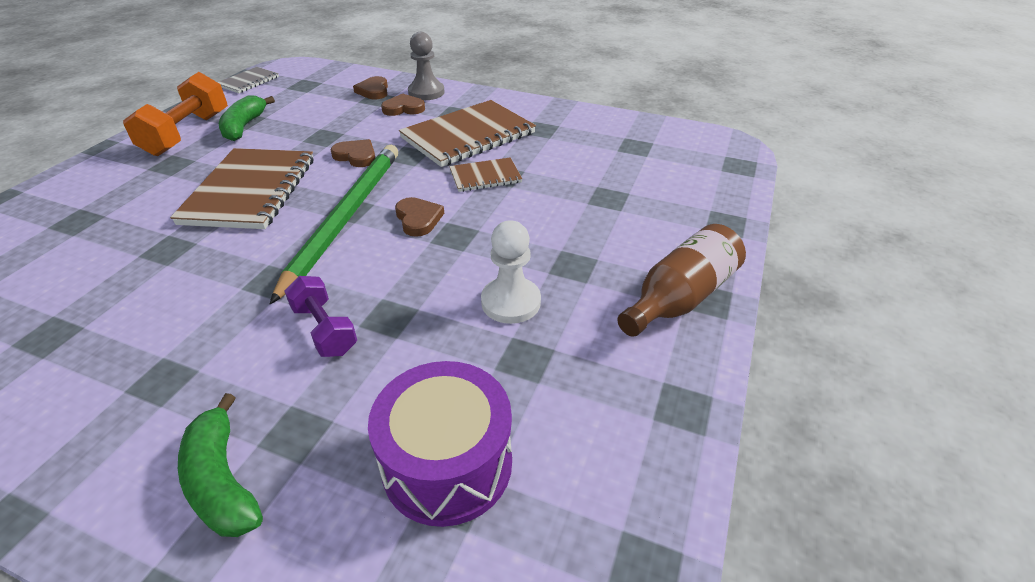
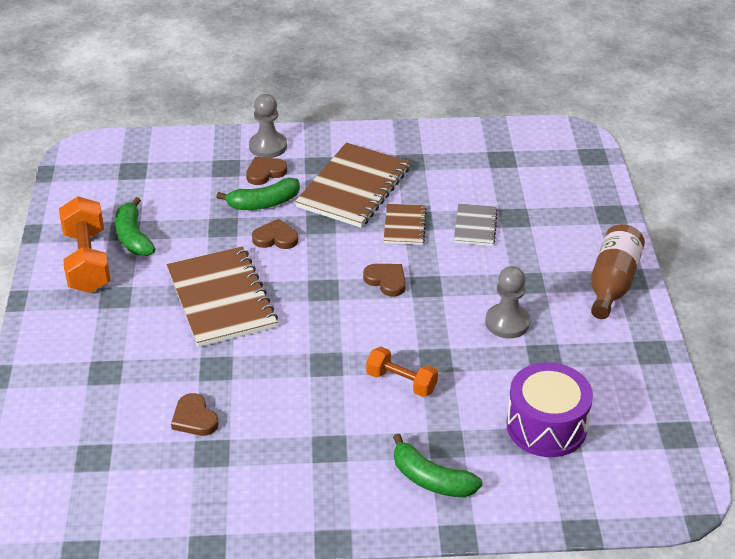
camera: 25 degrees left, 0 degrees up
(248, 81) = (68, 182): grey notebook -> grey notebook (475, 226)
(325, 329) = (401, 382): purple dumbbell -> orange dumbbell
(345, 217) = (328, 297): green pencil -> none
(373, 91) = (213, 159): brown heart -> brown heart (194, 418)
(376, 129) = (263, 203): none -> green banana
(485, 176) = (404, 226): brown notebook -> brown notebook turned 45 degrees counterclockwise
(511, 302) = (507, 322): white pawn -> grey pawn

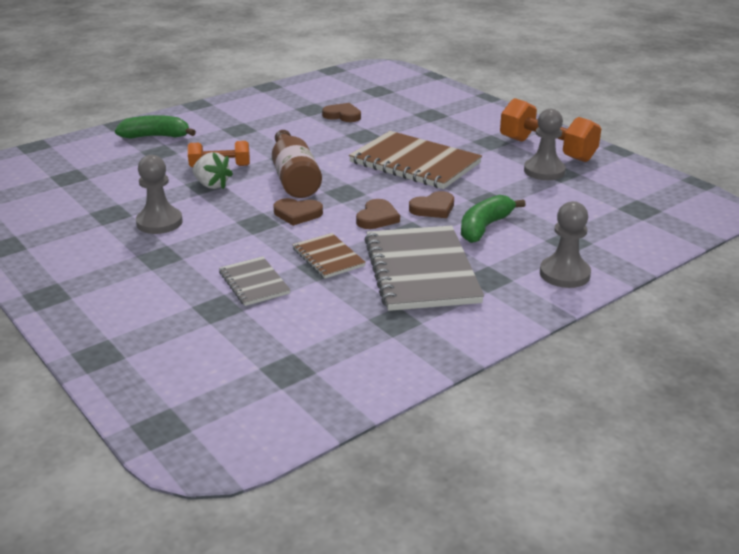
camera: 145 degrees right, 10 degrees down
(133, 237) = (544, 171): green banana -> grey pawn
(265, 172) = (525, 250): brown heart -> brown heart (377, 218)
(353, 187) = (421, 271): brown notebook -> grey notebook
(429, 354) = (212, 185): none -> white strawberry
(546, 426) = (85, 179): purple drum -> none
(612, 283) = (66, 284): brown bottle -> brown bottle (294, 178)

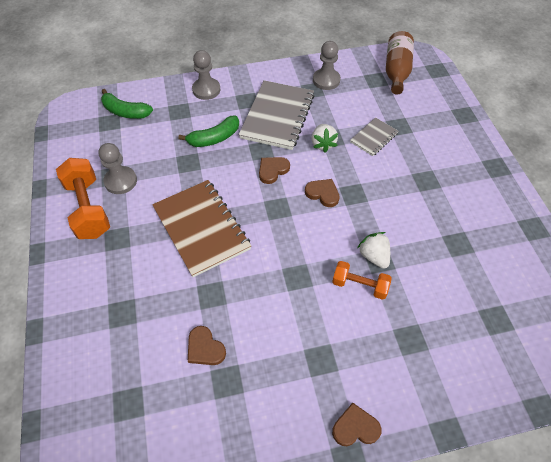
camera: 155 degrees left, 25 degrees up
(156, 136) = (409, 378): green banana -> green banana (125, 112)
(159, 222) = (422, 218): grey pawn -> grey pawn (326, 80)
(254, 283) = (373, 137): grey notebook -> grey notebook turned 45 degrees clockwise
(294, 178) = (305, 241): brown bottle -> brown bottle (396, 71)
(328, 257) = (323, 144): brown notebook -> white strawberry
(433, 208) = (230, 167): brown heart -> brown heart (355, 427)

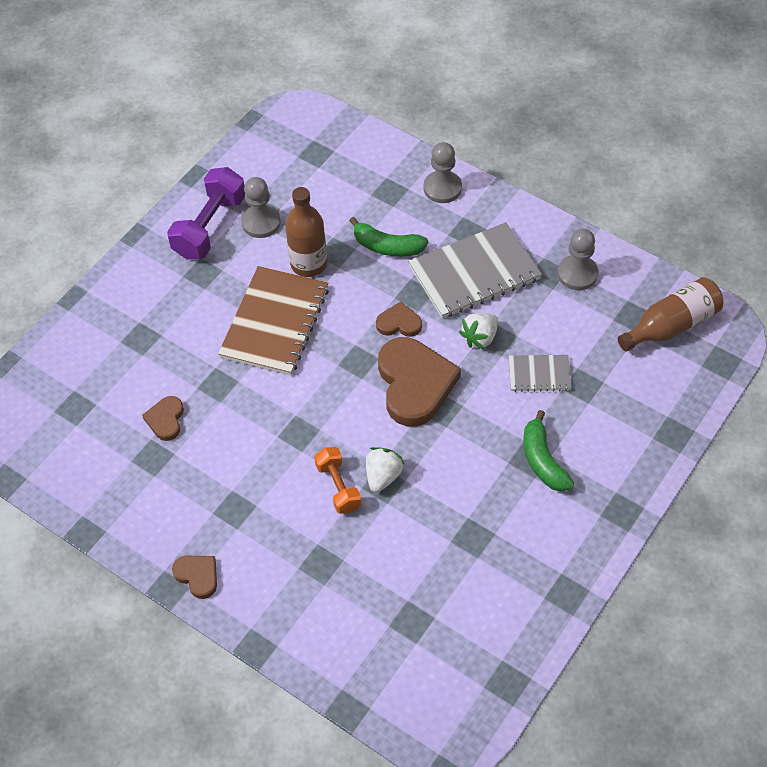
camera: 50 degrees right, 0 degrees up
(88, 208) = (210, 227): orange dumbbell -> purple dumbbell
(125, 112) = (341, 153): green banana -> green banana (543, 460)
(180, 181) = (309, 264): none -> brown bottle
(323, 193) = (414, 384): brown heart -> brown heart, size x2.05

